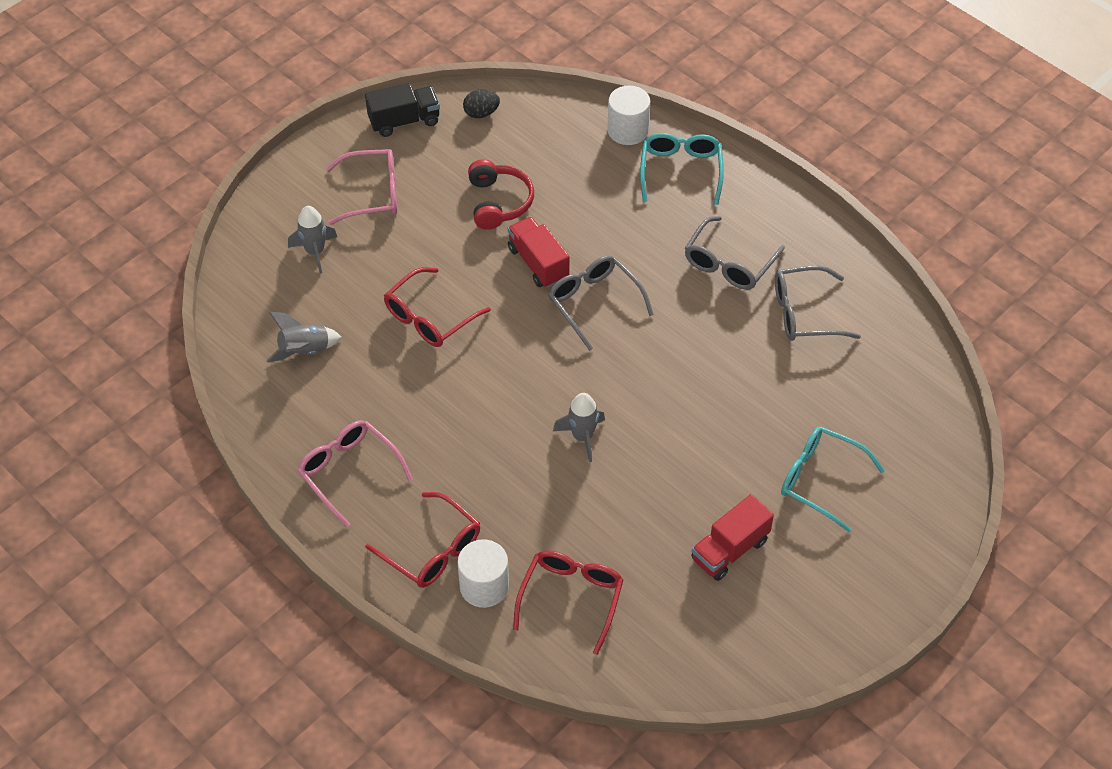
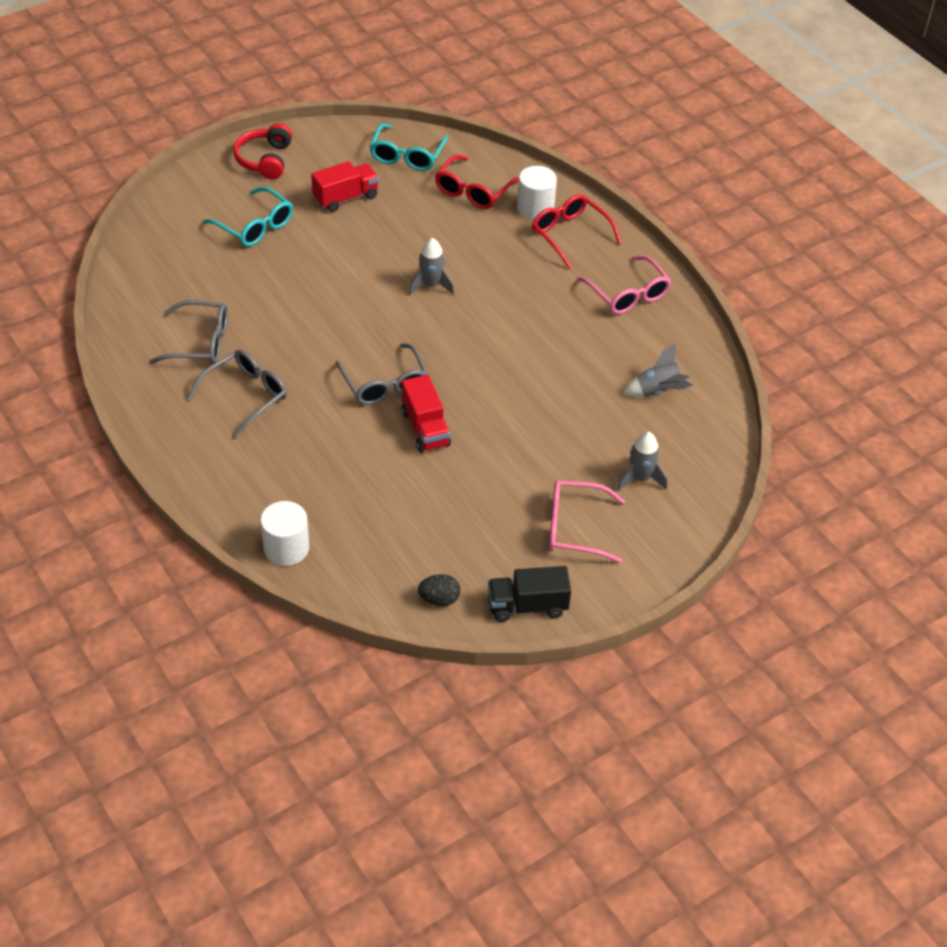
camera: 170 degrees left, 5 degrees down
(429, 317) = (539, 399): red glasses -> none
(498, 202) = (447, 494): red headphones -> red headphones (265, 160)
(681, 171) = (250, 493): turquoise glasses -> turquoise glasses (407, 156)

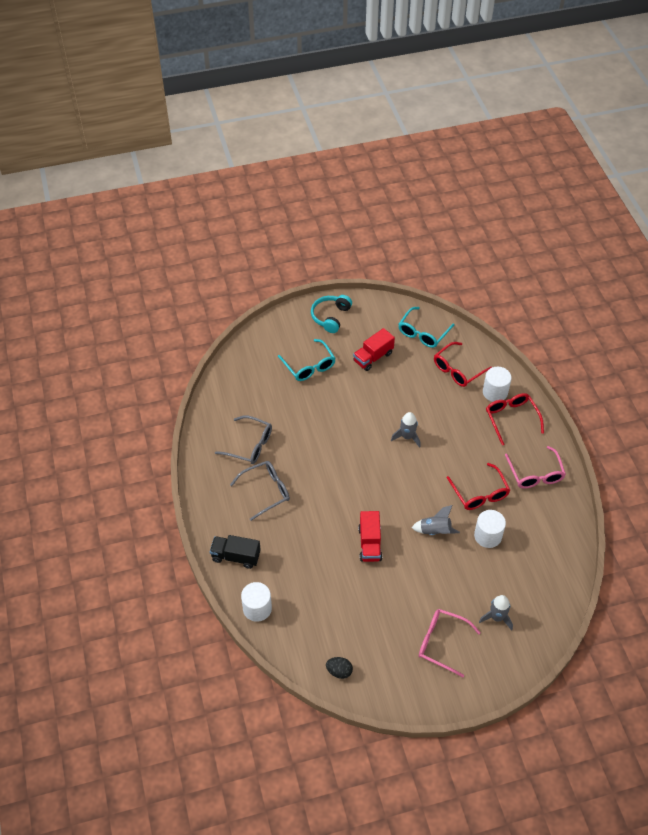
camera: 20 degrees right, 5 degrees up
(265, 160) = (330, 317): red headphones -> turquoise headphones
(345, 198) = (373, 357): red truck -> red truck turned 150 degrees clockwise
(385, 384) = (354, 504): grey glasses -> none
(527, 606) = (393, 692): black truck -> black truck (236, 556)
(560, 333) = (480, 493): none -> red glasses
(590, 382) = (488, 536): none -> white cylinder
(657, 391) = (530, 554): grey rocket -> grey rocket (435, 531)

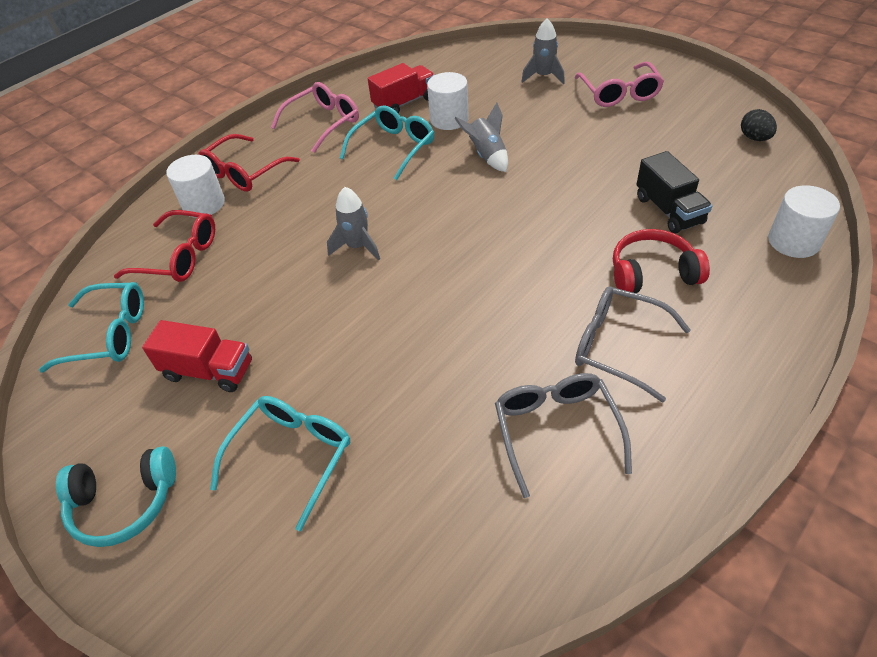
camera: 120 degrees left, 5 degrees down
(236, 556) = (762, 310): black truck -> black truck (668, 210)
(290, 535) = (652, 273): none -> red headphones
(370, 543) = (569, 195): red truck -> red truck (404, 103)
(480, 493) = (394, 148): red glasses -> turquoise glasses

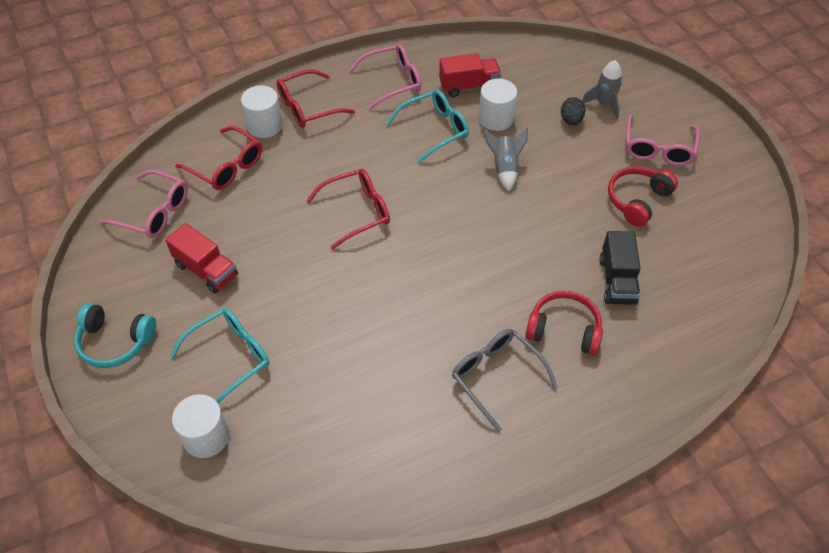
camera: 20 degrees right, 5 degrees up
(109, 334) = (154, 212): turquoise glasses -> pink glasses
(357, 247) = (357, 212): grey rocket -> red glasses
(556, 430) = (412, 418): grey glasses -> none
(633, 138) = (637, 200): none -> red headphones
(754, 138) = (743, 242): black egg -> black egg (571, 120)
(793, 241) = (697, 351): white cylinder -> white cylinder (206, 437)

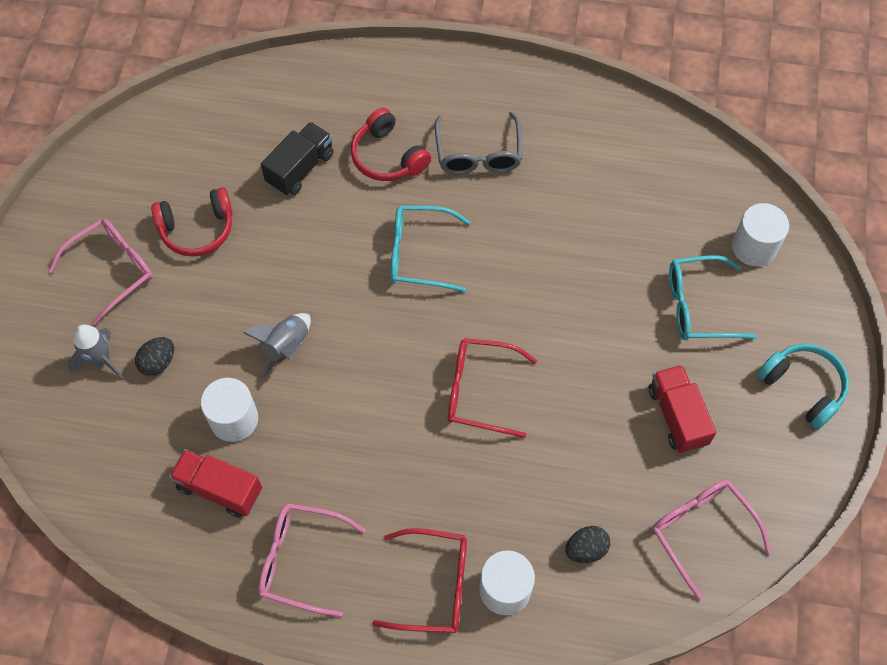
camera: 145 degrees left, 10 degrees up
(226, 166) = (586, 549): red glasses -> black egg
(434, 129) = (314, 448): turquoise glasses -> turquoise glasses (419, 254)

